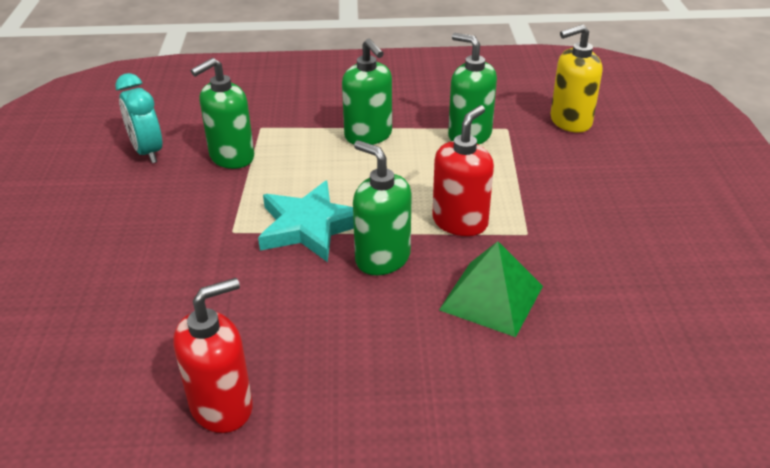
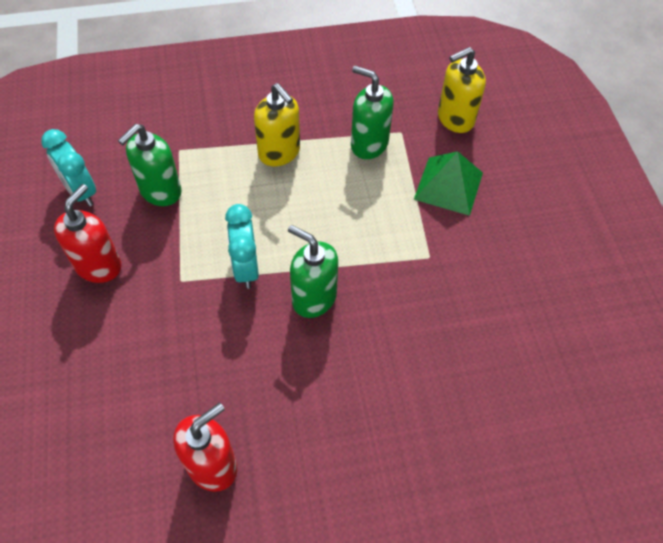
camera: 10 degrees left, 20 degrees up
(309, 226) = (246, 268): turquoise star -> turquoise clock
(368, 136) = (279, 152): green soap dispenser -> yellow soap dispenser
(460, 222) = (373, 250): red soap dispenser -> red soap dispenser (99, 266)
(491, 297) = (407, 330): green pyramid -> green pyramid (448, 185)

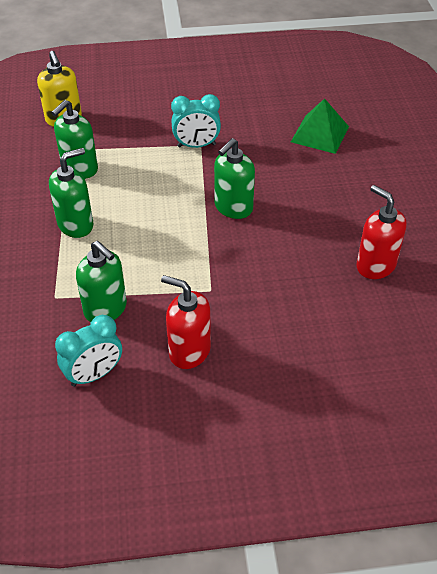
camera: 85 degrees left, 10 degrees down
(246, 268) = (201, 247): turquoise clock -> turquoise clock (196, 145)
(279, 152) = (76, 225): yellow soap dispenser -> green soap dispenser
(448, 185) = (133, 129): green pyramid -> green pyramid (320, 134)

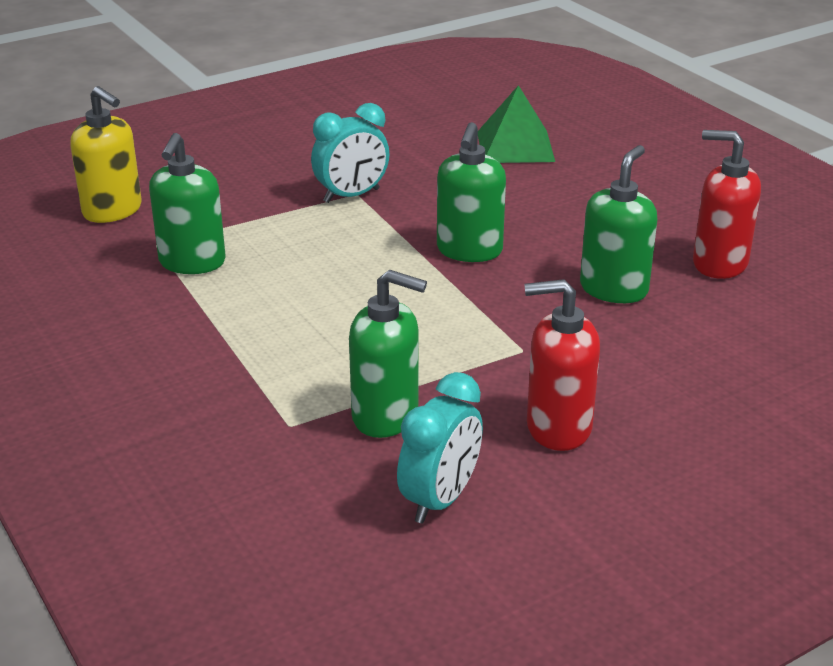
camera: 25 degrees left, 15 degrees down
(76, 225) = (246, 329): green soap dispenser -> green soap dispenser (614, 289)

